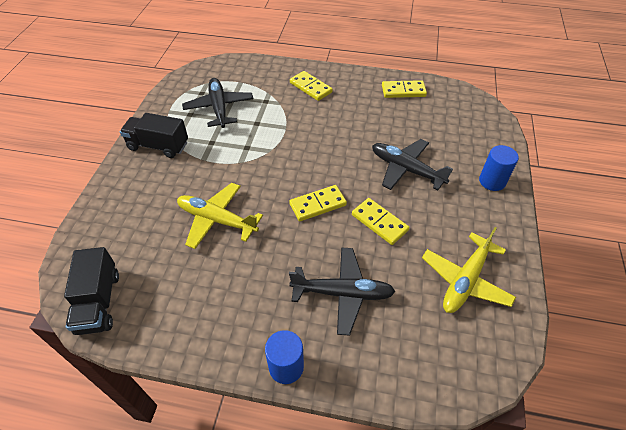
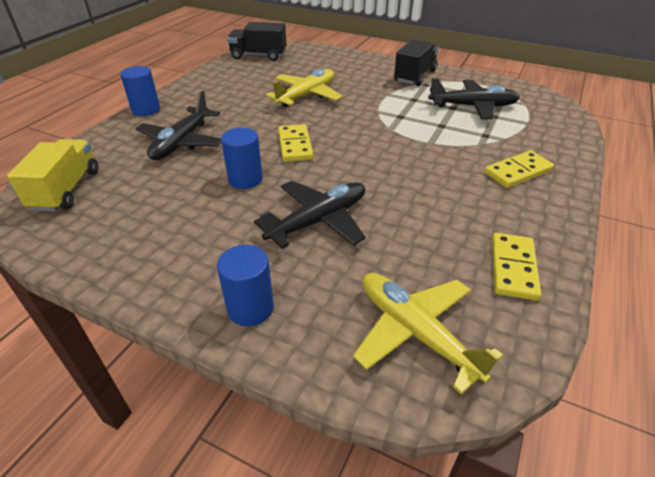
camera: 105 degrees right, 10 degrees down
(379, 222) = (245, 179): yellow domino -> blue cylinder
(455, 351) = (66, 190): none -> yellow truck
(465, 280) = (124, 220): yellow plane -> yellow plane (415, 332)

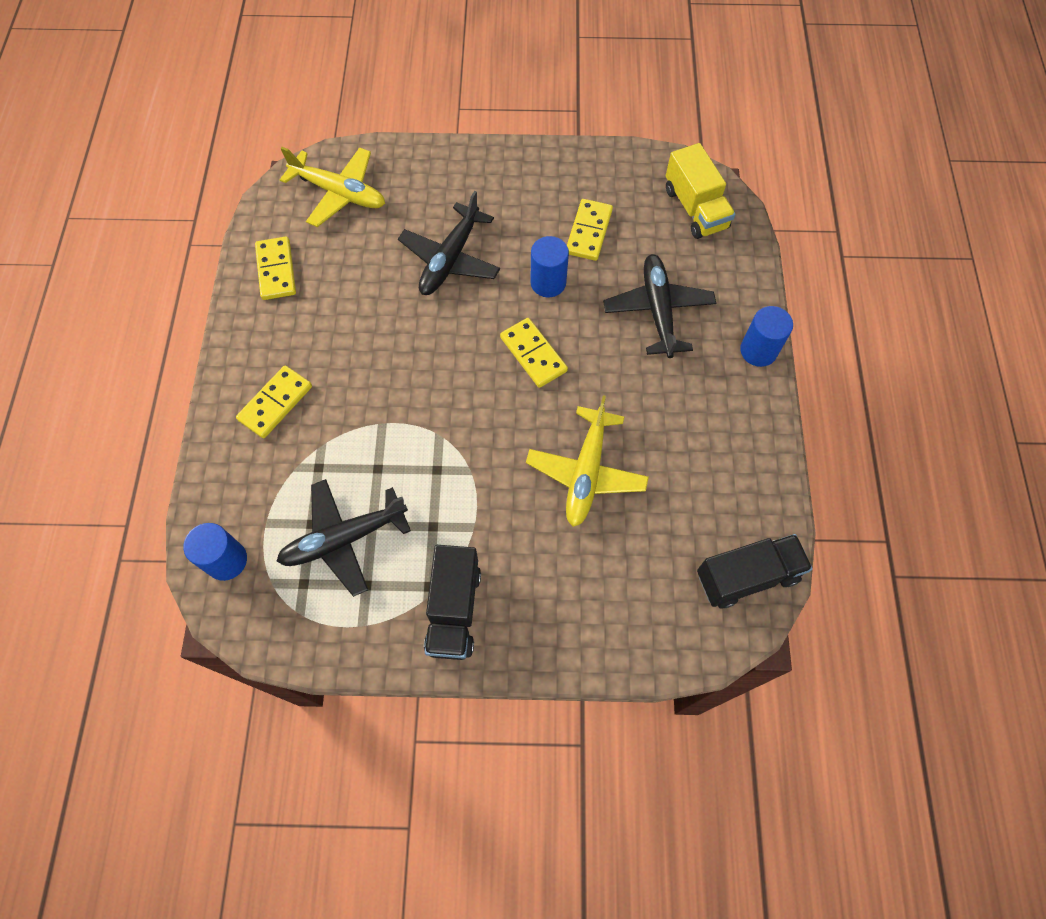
camera: 155 degrees right, 25 degrees up
(174, 202) = (588, 232): none -> yellow domino
(250, 308) = (456, 169): blue cylinder -> blue cylinder (226, 560)

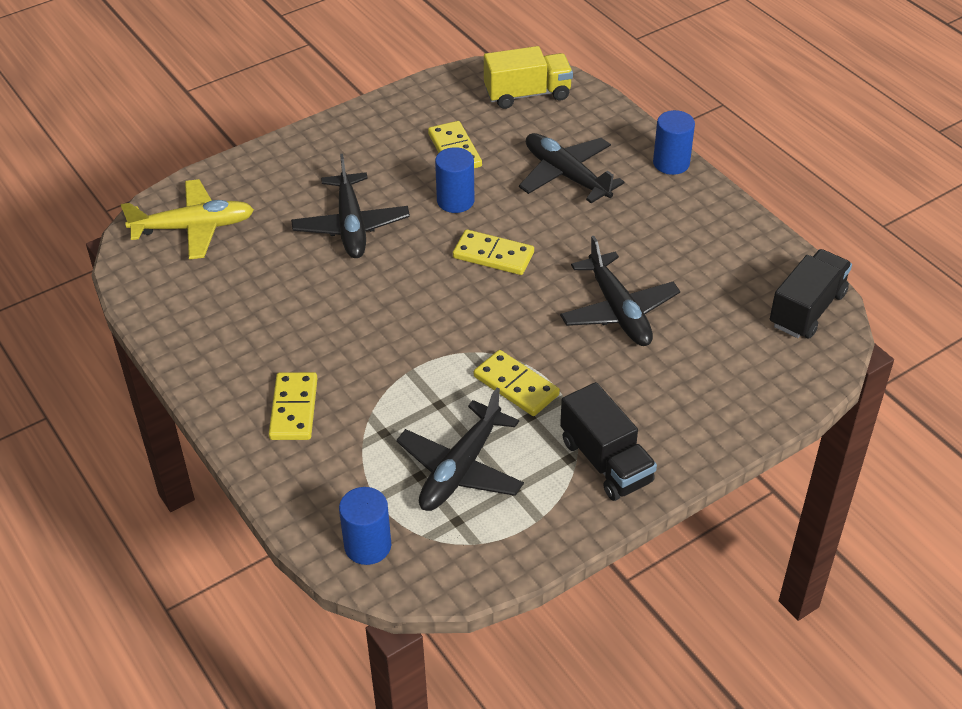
camera: 35 degrees left, 20 degrees down
(276, 270) = (190, 313): yellow domino -> yellow domino (516, 385)
(586, 472) = (618, 311): yellow plane -> black plane
(695, 208) = (527, 94): yellow truck -> yellow truck turned 45 degrees counterclockwise

